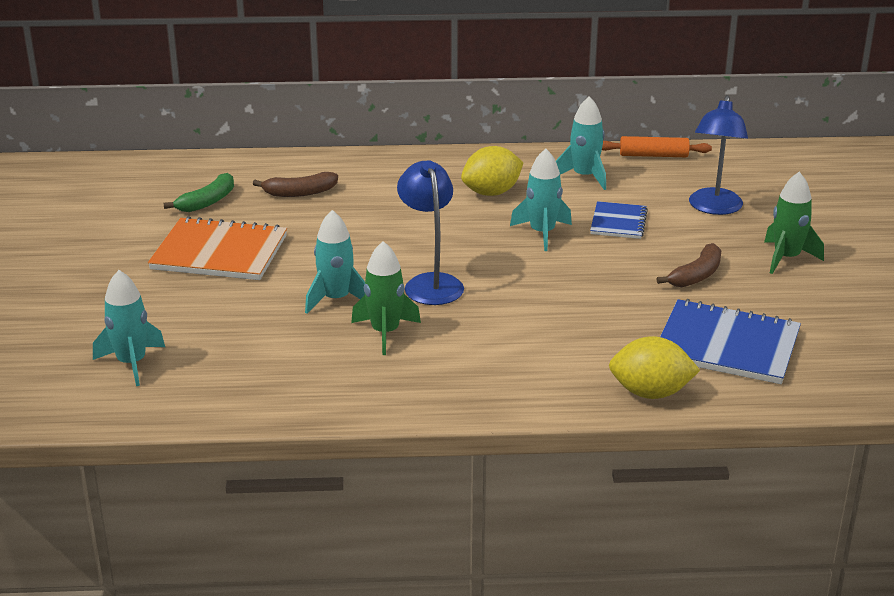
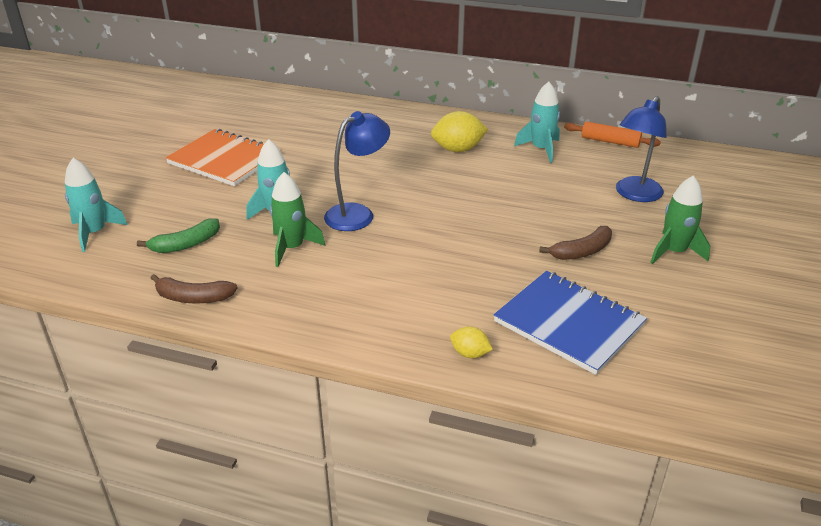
camera: 20 degrees right, 5 degrees up
(207, 202) = (248, 121): green banana -> green banana (186, 244)
(299, 193) = (316, 125): brown banana -> brown banana (193, 298)
(430, 283) = (357, 214): blue lamp -> blue lamp turned 45 degrees clockwise
(542, 233) = (475, 189): turquoise rocket -> none
(618, 222) = (544, 192): blue notebook -> none
(650, 393) = (470, 354): yellow lemon -> yellow lemon, size x0.54

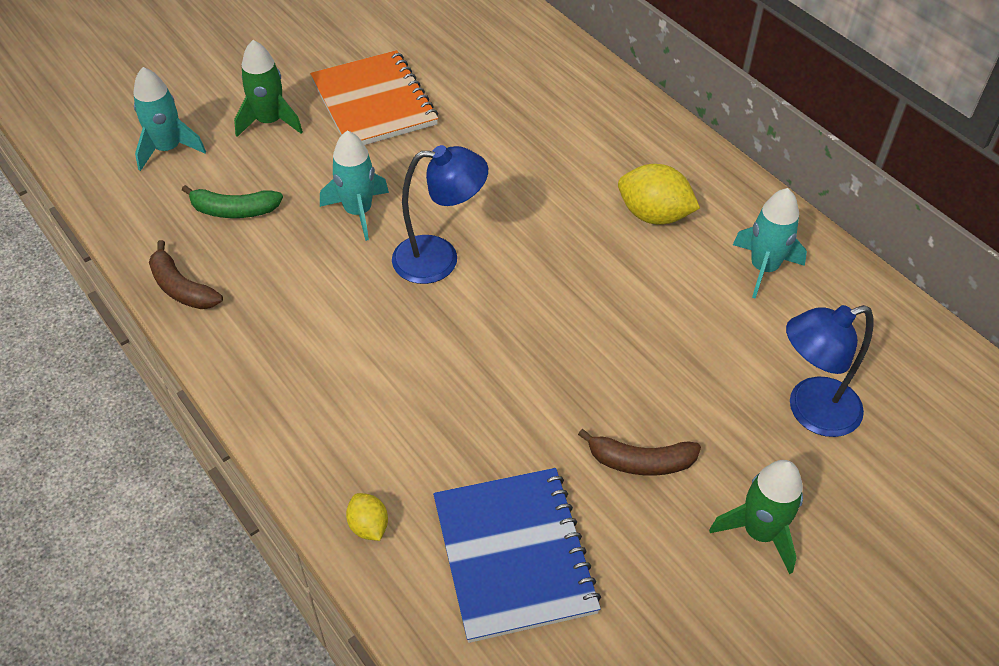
camera: 35 degrees right, 15 degrees up
(292, 248) = (328, 272): green rocket -> green rocket (270, 122)
(610, 141) = (877, 302): orange rolling pin -> none

